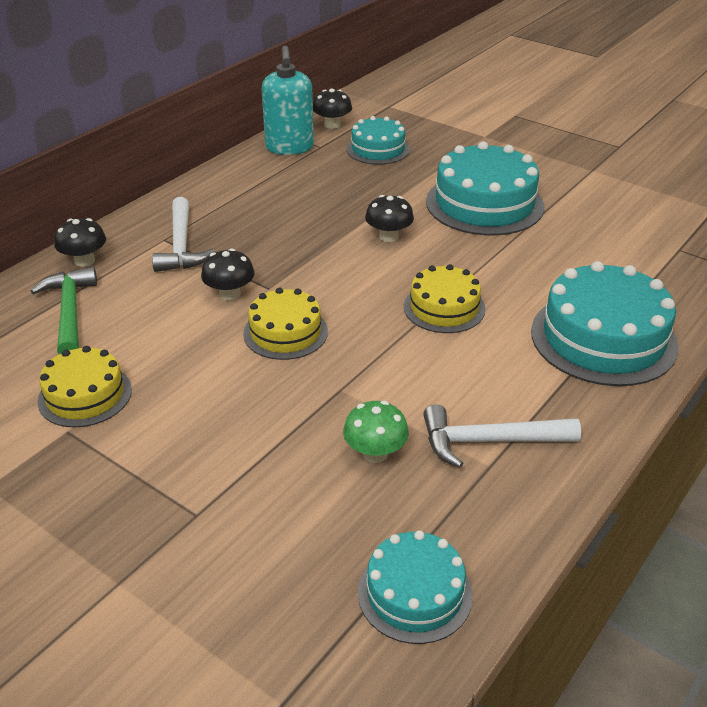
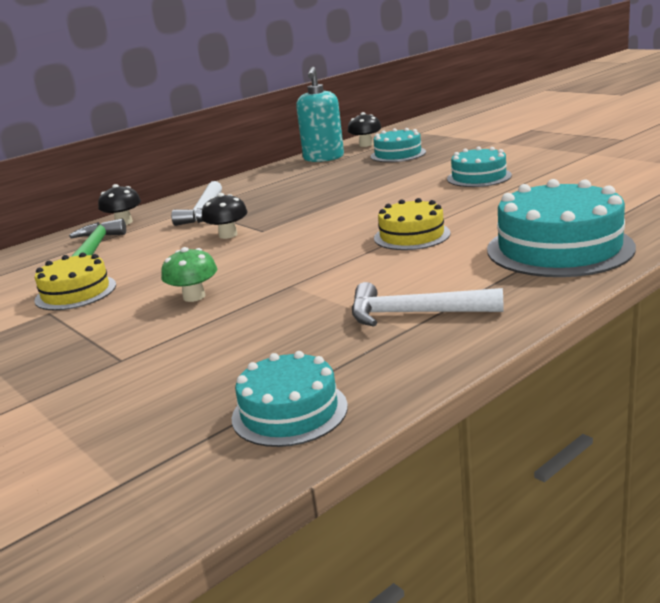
camera: 15 degrees right, 15 degrees down
(285, 332) = (262, 254): yellow cake -> none
(375, 453) = (301, 322): green mushroom -> green mushroom (194, 296)
(388, 236) = (382, 199): black mushroom -> none
(484, 204) = (479, 177): turquoise cake -> turquoise cake, size x0.59

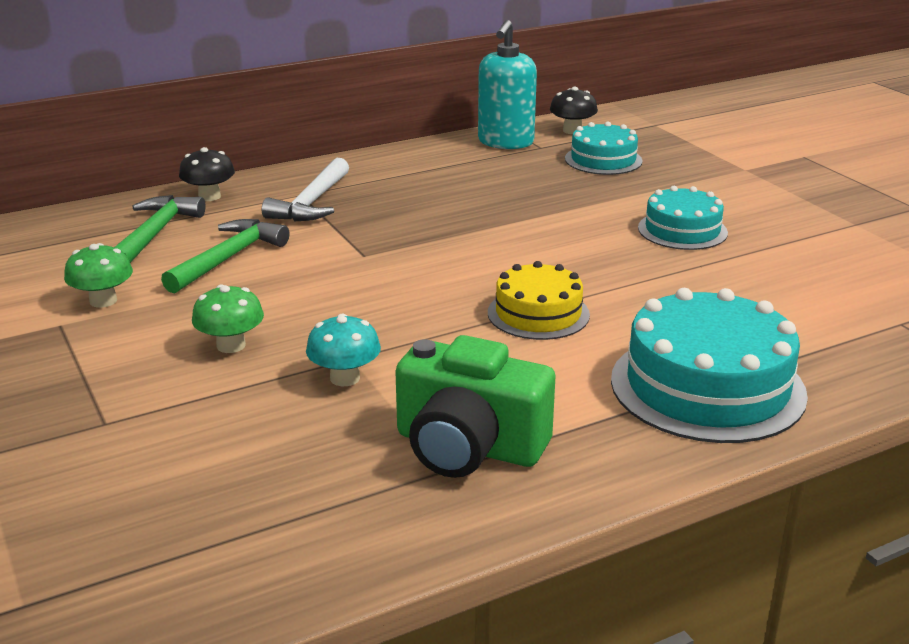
camera: 10 degrees right, 5 degrees up
(75, 292) = (103, 301): yellow cake -> green mushroom
(160, 251) = (228, 258): none -> green hammer
(228, 235) = (319, 251): black mushroom -> none
(289, 412) = (247, 557): turquoise cake -> none
(294, 296) = (345, 378): none -> turquoise mushroom
(415, 313) = (468, 447): white hammer -> green camera

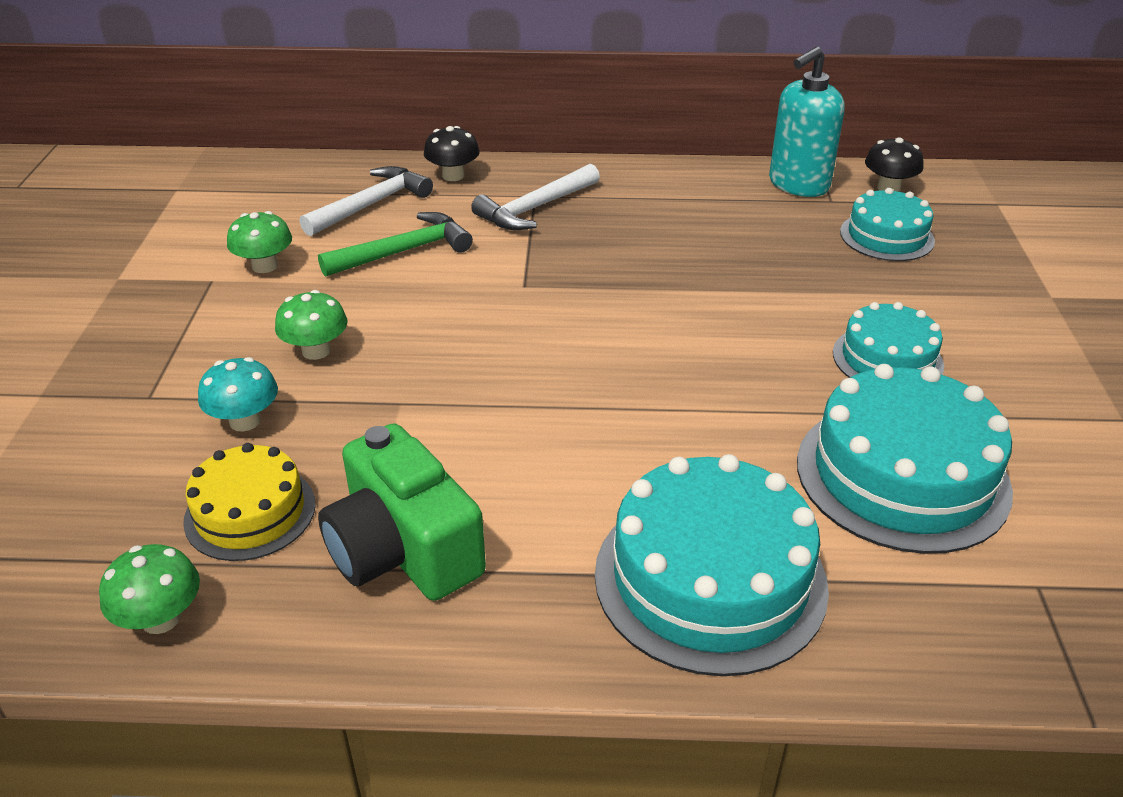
camera: 30 degrees right, 10 degrees up
(155, 233) = (371, 205): green hammer -> white hammer
(316, 561) = (161, 618): none -> green mushroom
(345, 378) = (373, 424): turquoise mushroom -> turquoise mushroom (245, 421)
(538, 313) = (622, 415): yellow cake -> yellow cake (250, 512)
(762, 291) = (902, 475): none -> turquoise cake

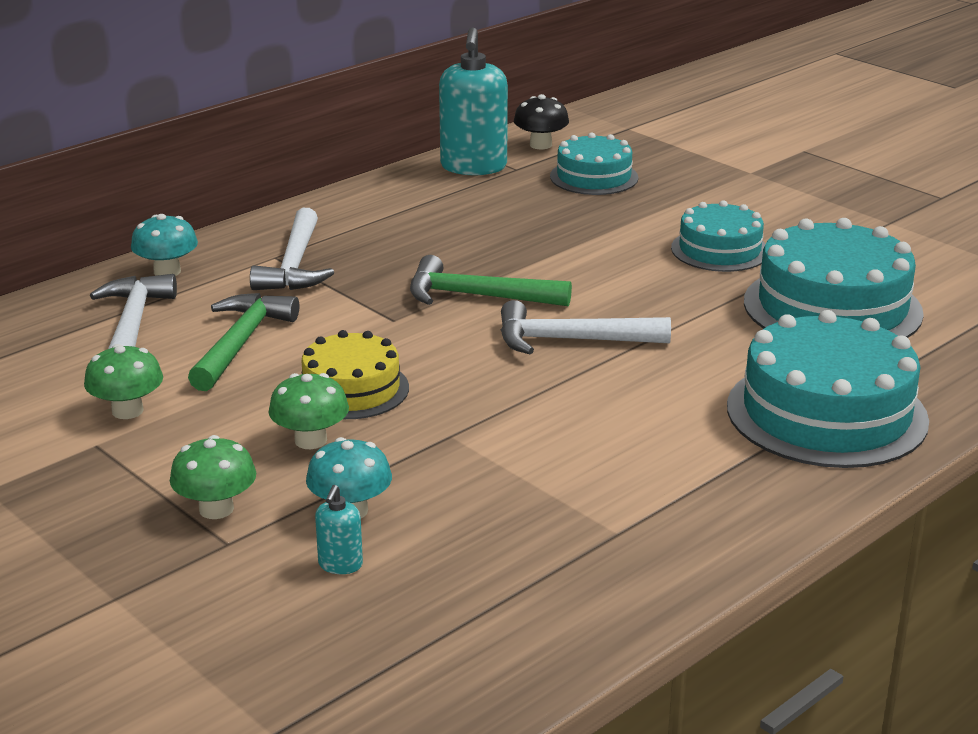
camera: 45 degrees left, 10 degrees down
(161, 618) = (543, 641): green mushroom -> green mushroom (216, 509)
(170, 458) = (340, 565): none -> turquoise soap dispenser
(250, 512) = (477, 554): yellow cake -> yellow cake (351, 389)
(403, 550) = (627, 508): green camera -> none
(453, 175) = (167, 271): black mushroom -> turquoise mushroom
(613, 297) = (477, 296): none -> green hammer
(617, 374) = (571, 340): none -> white hammer

